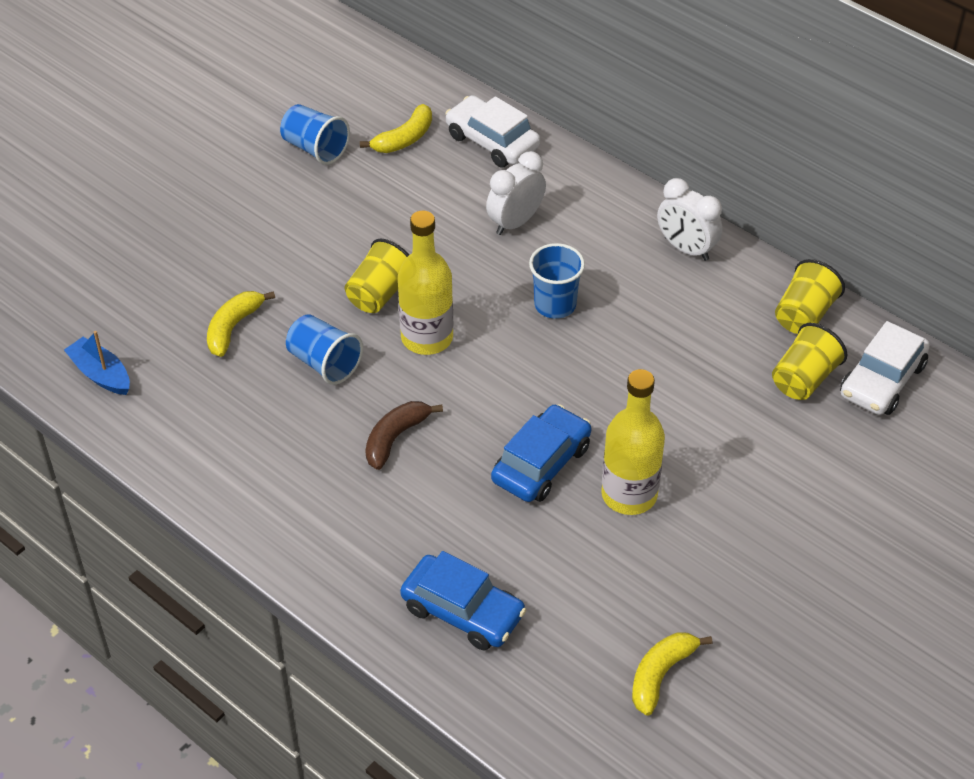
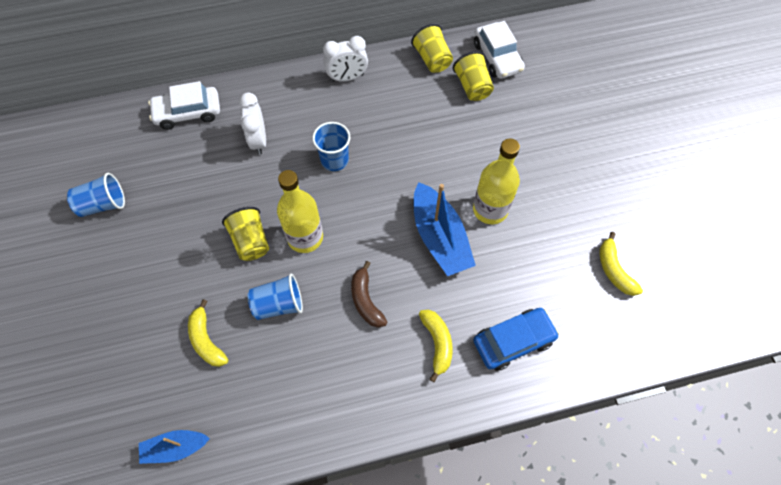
camera: 55 degrees left, 15 degrees up
(404, 138) = (142, 153): yellow banana -> yellow banana (437, 343)
(541, 463) = (439, 237): blue car -> blue boat

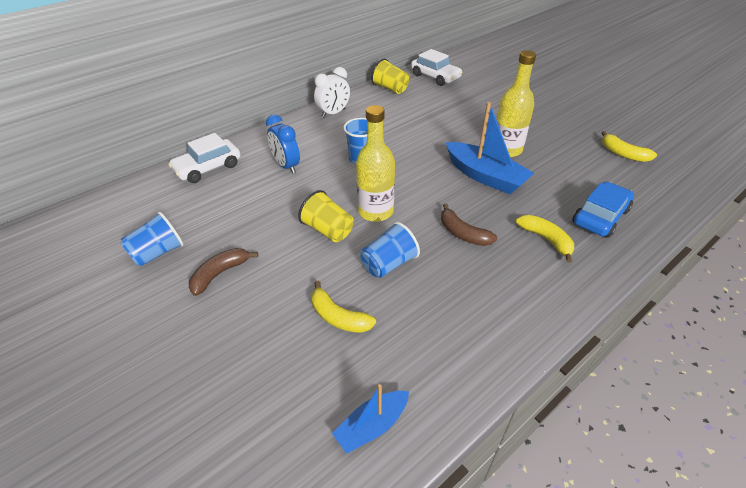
camera: 25 degrees left, 20 degrees down
(140, 251) = (220, 274): none -> brown banana
(259, 140) = (286, 166): white clock -> blue clock
(472, 87) = (432, 94): yellow cup -> none

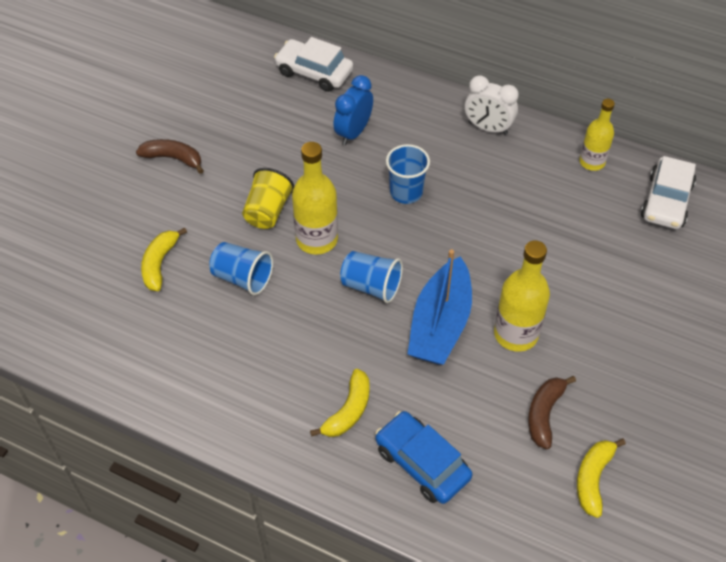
camera: 65 degrees right, 10 degrees up
(158, 253) = (179, 103): blue cup -> blue cup (371, 286)
(372, 426) = (62, 327): blue boat -> none
(390, 89) = (592, 162): yellow cup -> yellow bottle
(463, 233) = (319, 328): brown banana -> brown banana (544, 414)
(600, 216) = (422, 463): blue car -> blue car turned 150 degrees counterclockwise

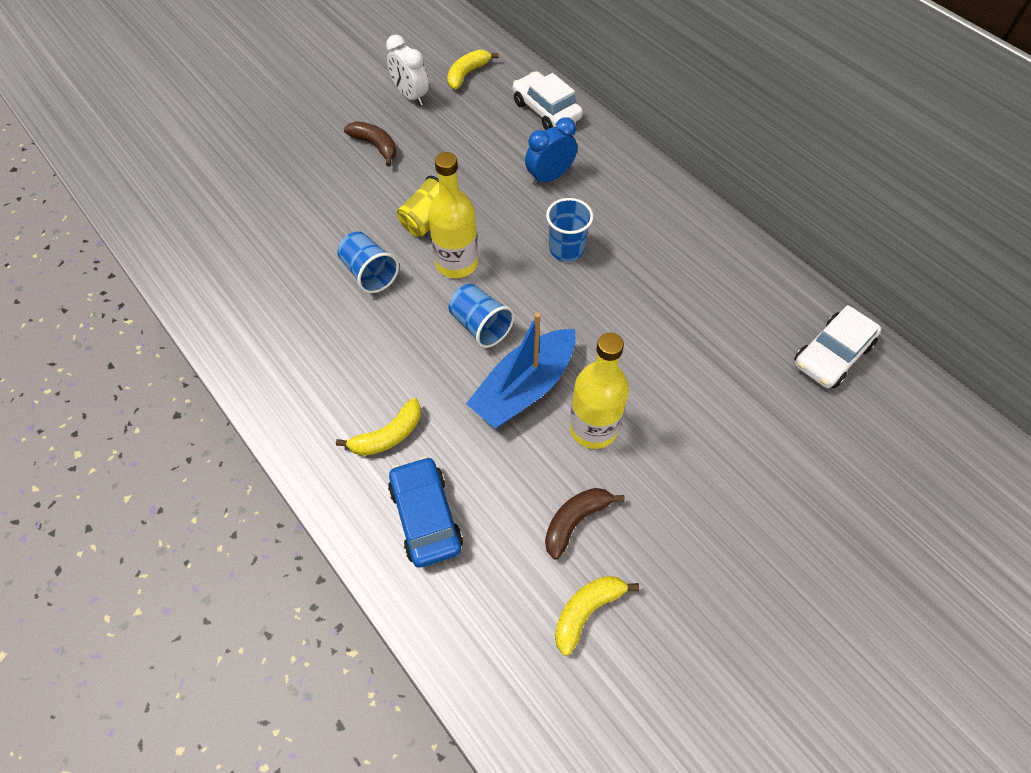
camera: 25 degrees right, 5 degrees up
(159, 264) = (307, 234): yellow banana -> yellow banana (467, 74)
(488, 128) = (683, 216): white clock -> white clock (411, 96)
(592, 162) = (773, 286): yellow bottle -> none

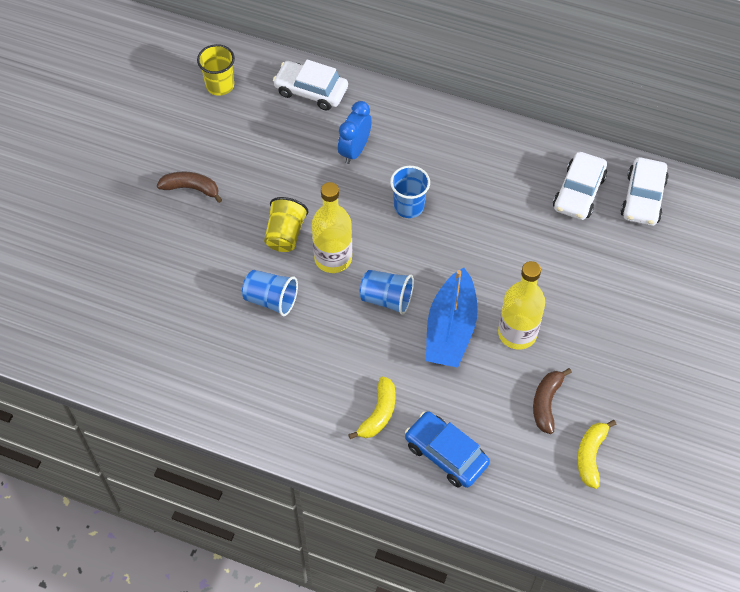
camera: 30 degrees left, 0 degrees up
(411, 96) = (186, 128): white clock -> none
(467, 74) = (220, 85): yellow banana -> yellow cup
(759, 316) = (578, 192): none -> white car

